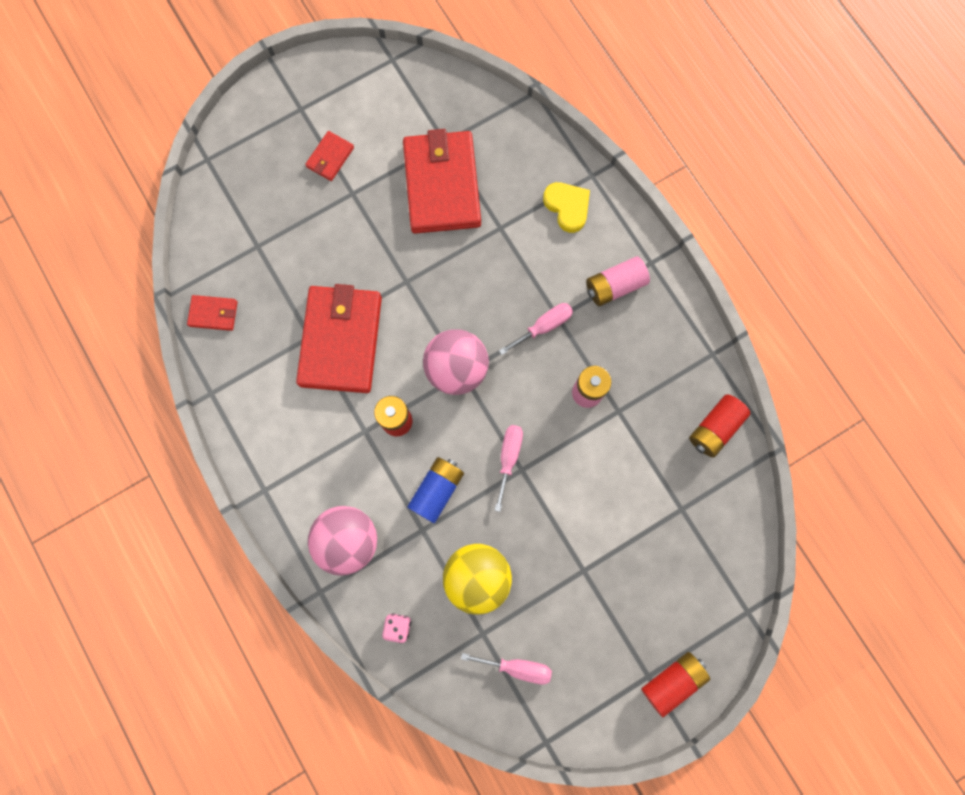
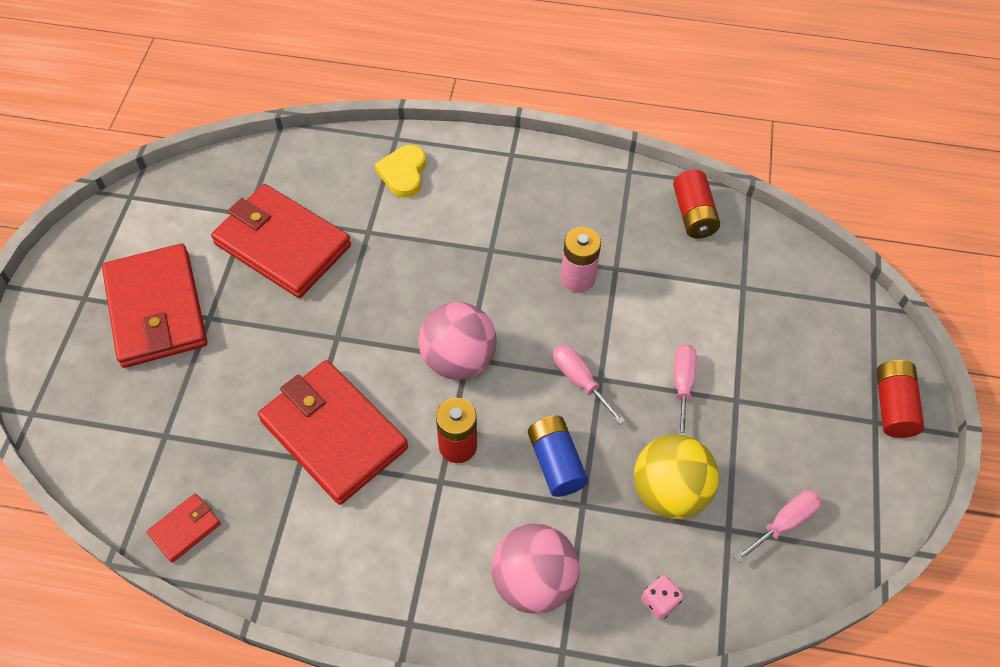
camera: 50 degrees left, 20 degrees down
(330, 157) = (156, 309): red wallet -> red wallet, size x2.26
(543, 326) = (488, 266): pink screwdriver -> pink screwdriver (682, 384)
(567, 207) = (403, 173): yellow heart -> yellow heart turned 90 degrees counterclockwise
(614, 286) = (505, 192): pink battery -> none

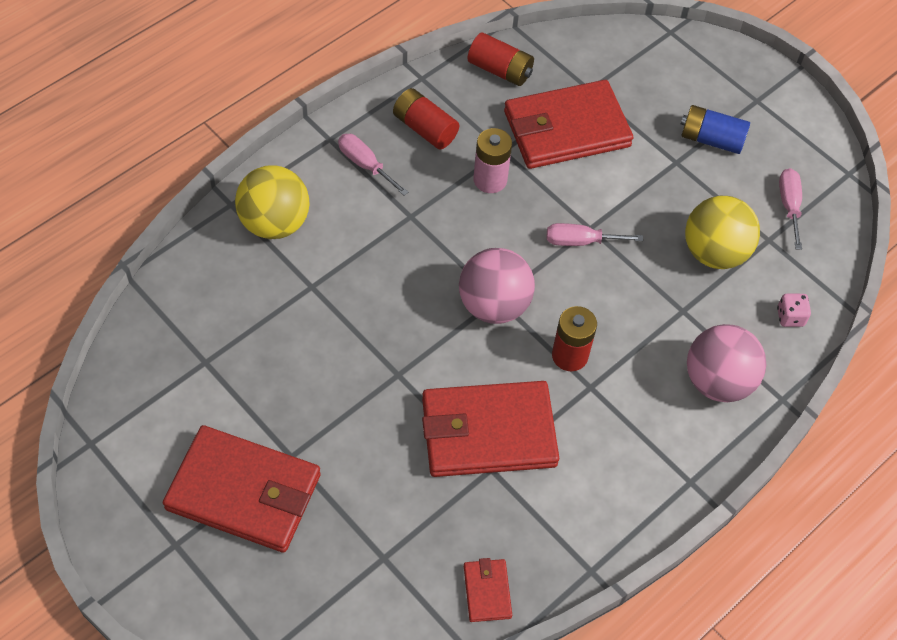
camera: 55 degrees left, 0 degrees up
(282, 244) = (265, 355): red wallet -> red wallet (566, 129)
(403, 173) = (275, 223): yellow heart -> yellow ball
(556, 462) = (636, 303): blue battery -> blue battery (711, 139)
(682, 384) = (637, 183): pink screwdriver -> pink screwdriver (365, 164)
(893, 406) = (754, 82): red battery -> red battery (425, 128)

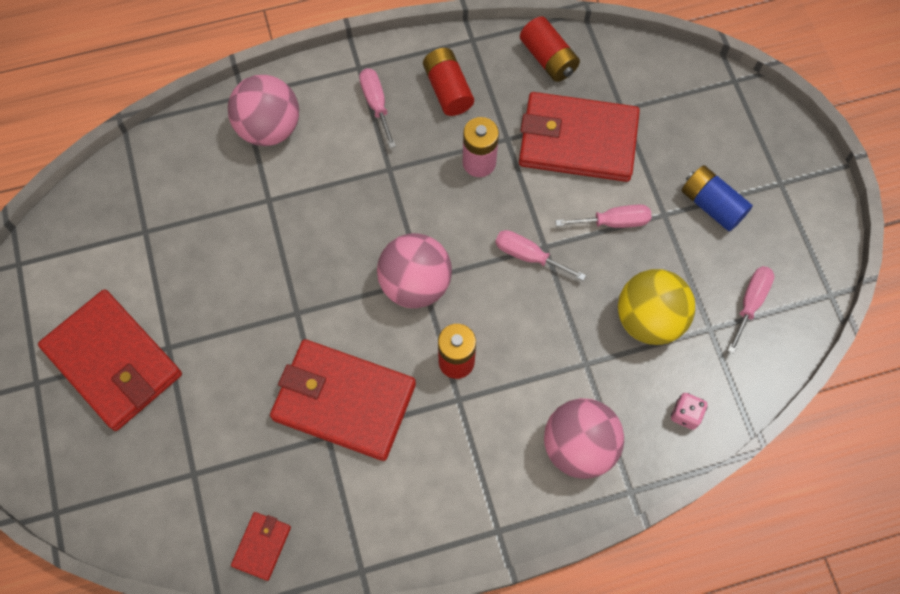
camera: 30 degrees right, 10 degrees up
(275, 223) = (269, 128): yellow ball -> pink ball
(637, 184) = (614, 222): none -> pink screwdriver

